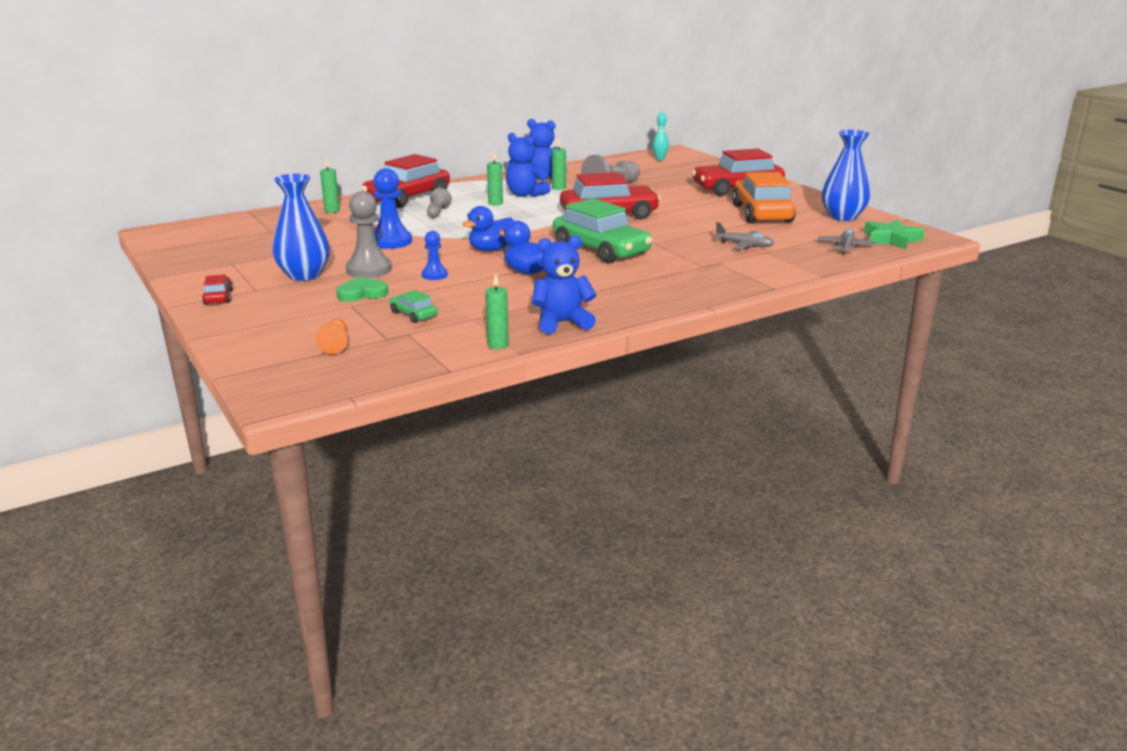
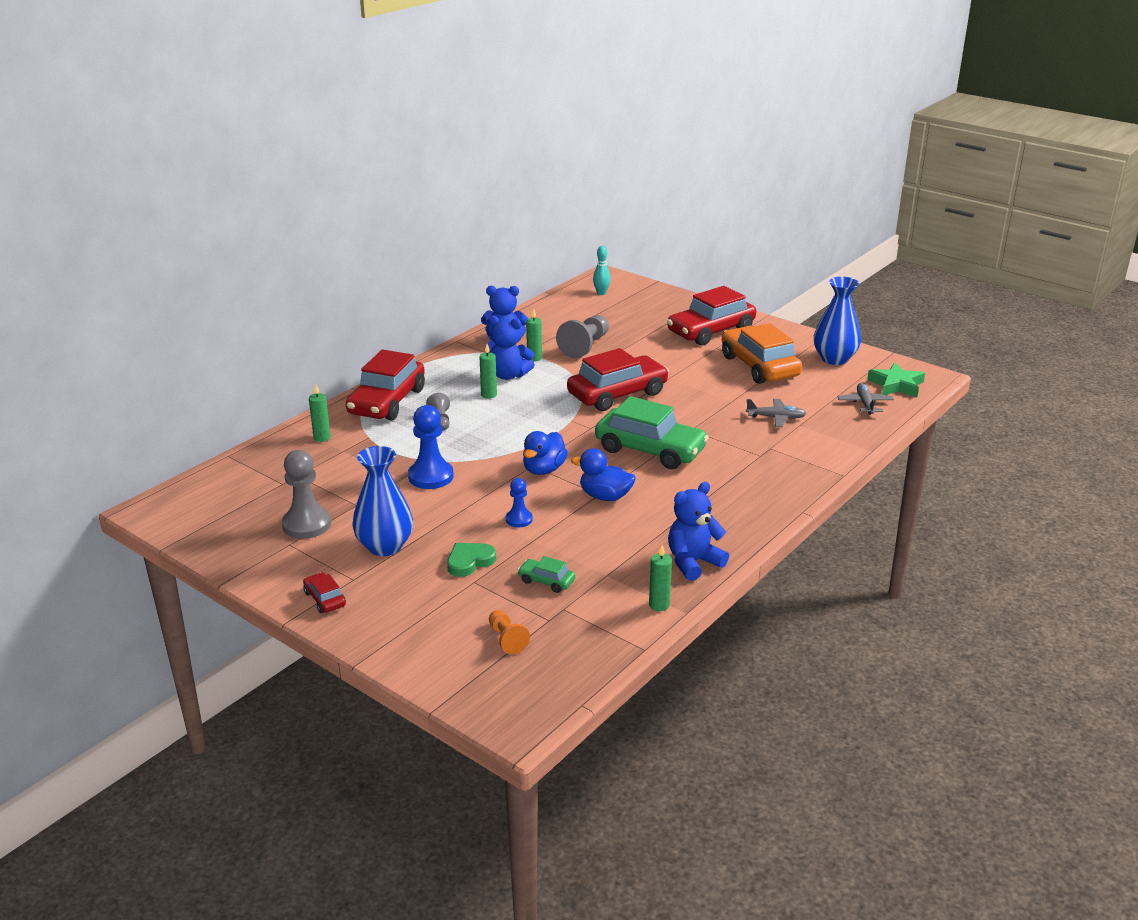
camera: 20 degrees left, 5 degrees up
(369, 269) = (445, 524): grey pawn -> grey pawn (306, 524)

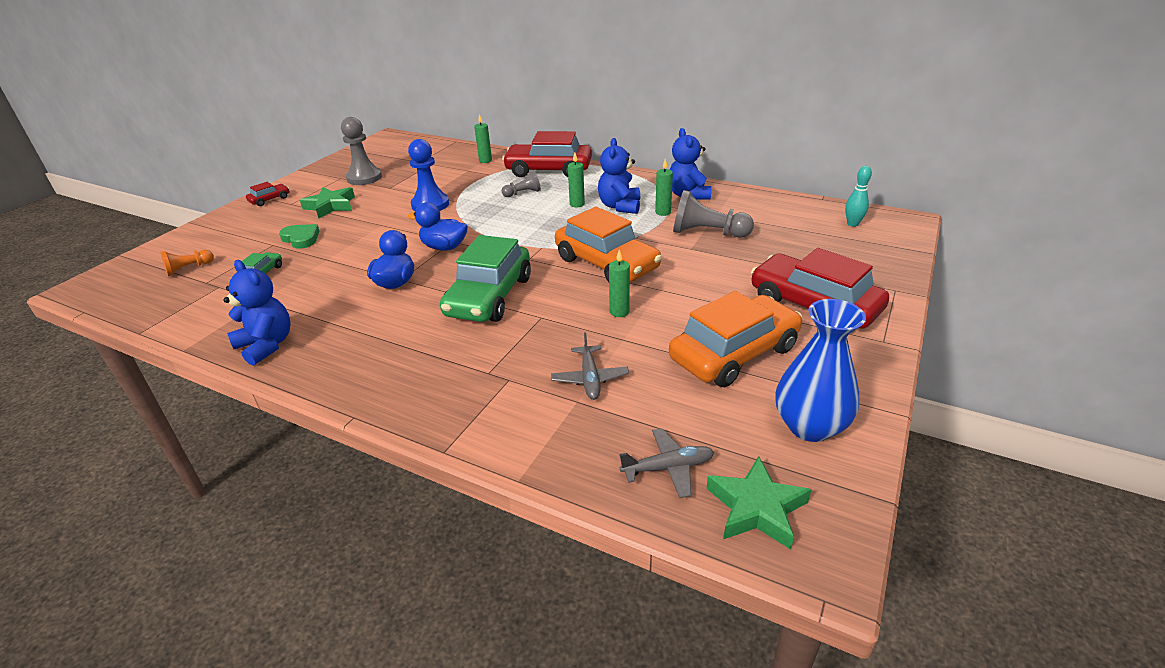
camera: 80 degrees right, 5 degrees up
(385, 546) = (330, 206): blue vase -> green star
(519, 519) = (360, 248): blue pawn -> none
(617, 394) = (606, 264): red car -> orange car
(659, 605) = (202, 333): green candle -> green candle (619, 312)

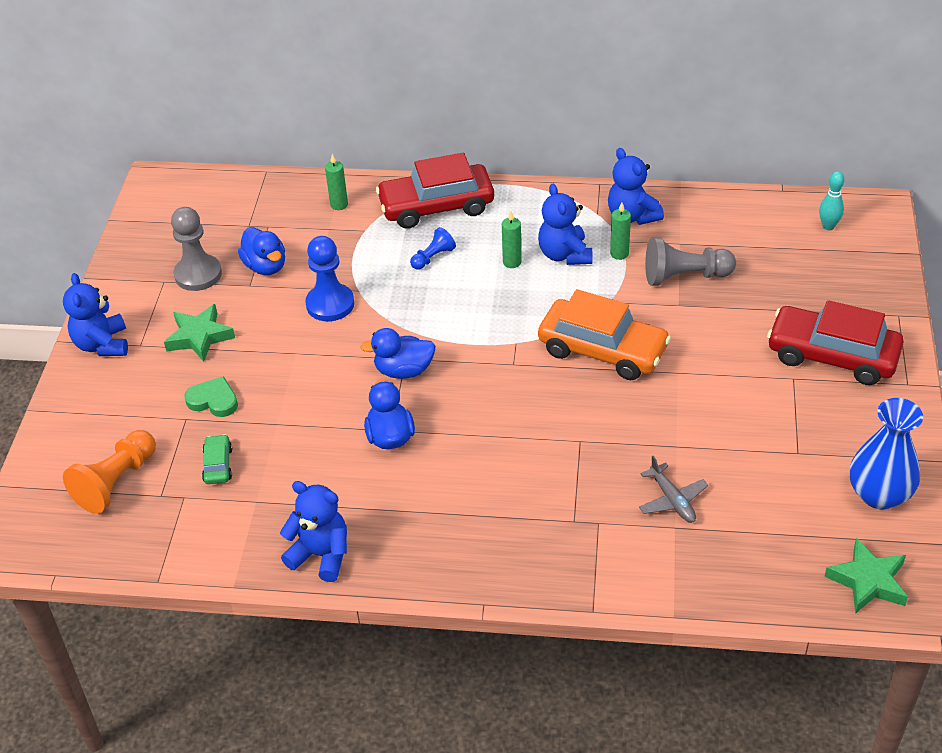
camera: 20 degrees left, 10 degrees up
(188, 269) = (116, 482): orange pawn -> orange pawn, size x1.76
(270, 199) = (102, 344): red car -> blue teddy bear
(409, 181) = (265, 266): none -> blue duck
(489, 296) = (508, 428): green car -> none
(523, 193) = (433, 257): grey pawn -> blue pawn
(619, 312) = (653, 413): green candle -> none
(668, 468) = (786, 567): grey plane -> none
(734, 353) = (785, 434): orange car -> none

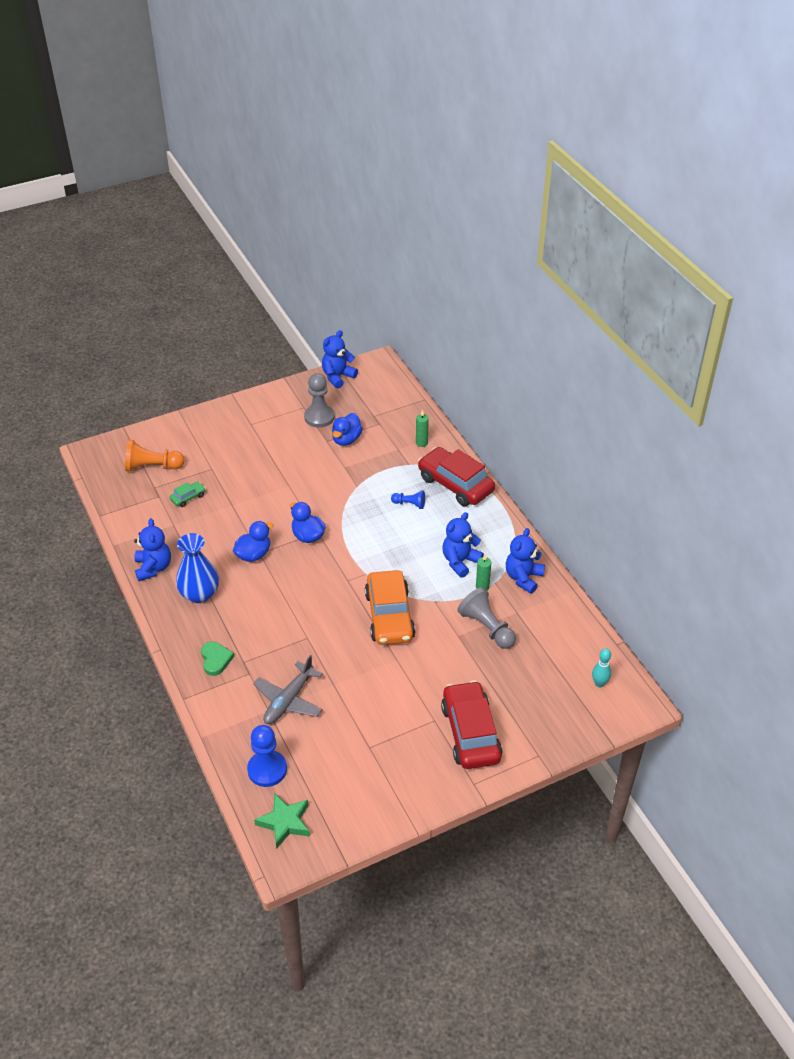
camera: 55 degrees right, 0 degrees up
(102, 344) = (241, 410): blue teddy bear -> blue teddy bear (338, 377)
(199, 337) = (273, 442): green star -> none
(213, 400) = (231, 472): green heart -> green heart (216, 660)
(330, 304) = (337, 480): blue pawn -> blue pawn (267, 769)
(512, 262) = (433, 540): green candle -> none
(672, 500) = (288, 700): grey plane -> grey plane, size x1.52
(879, 494) = (361, 803): blue vase -> blue vase (199, 594)

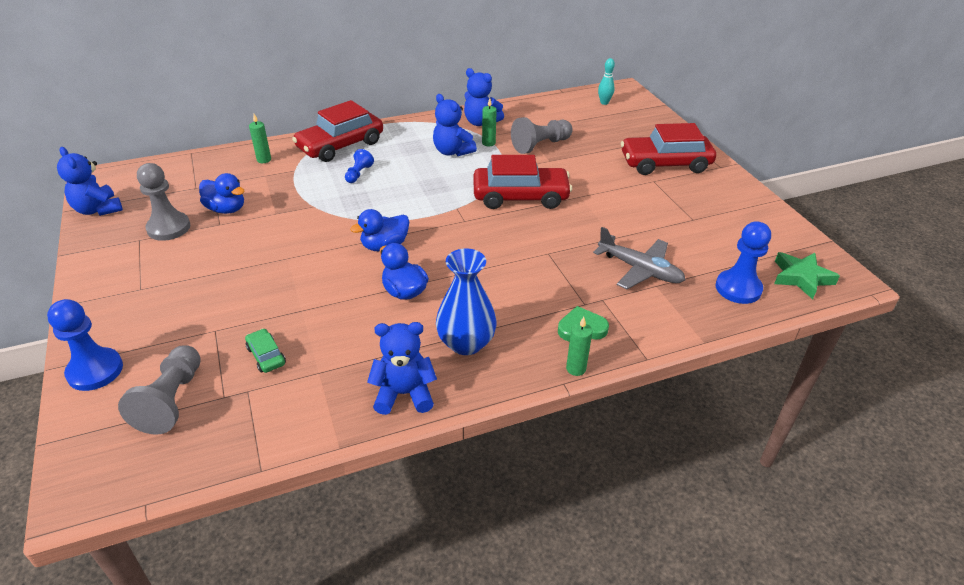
camera: 85 degrees left, 5 degrees down
(152, 467) = (172, 400): orange pawn -> grey pawn
(174, 656) = (576, 368): none -> green candle
(176, 429) = (95, 371): none -> blue pawn
(389, 616) = (520, 197): orange car -> red car

